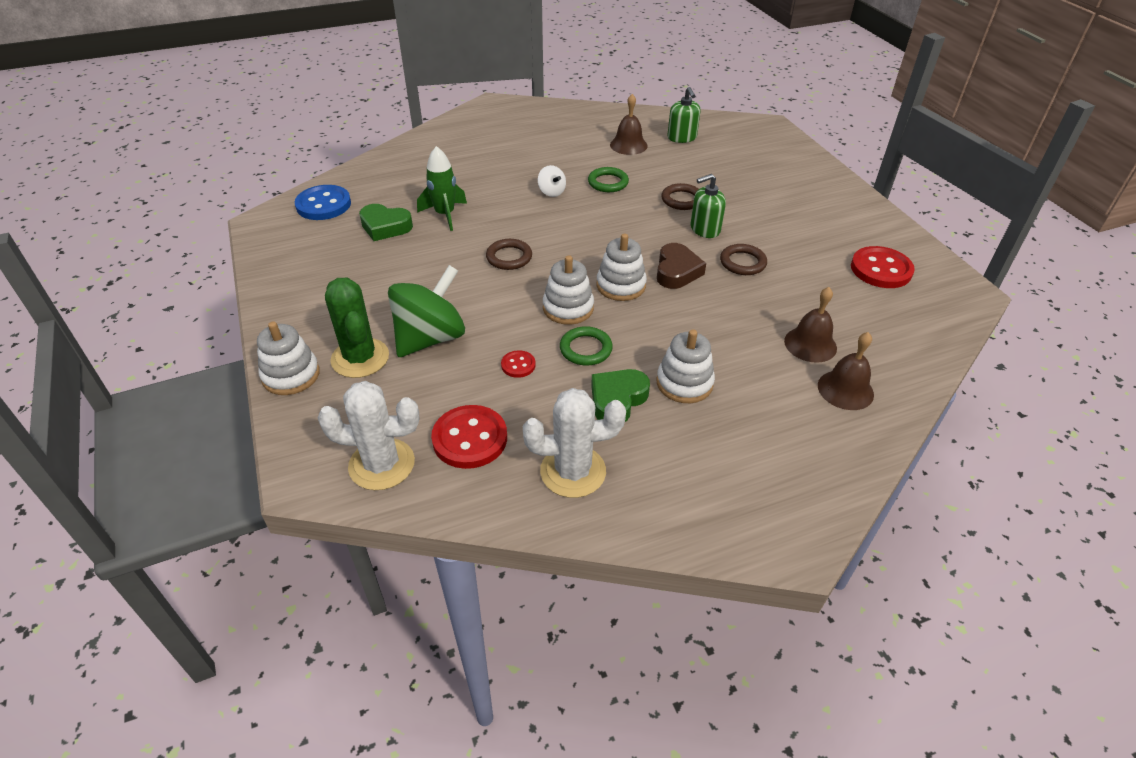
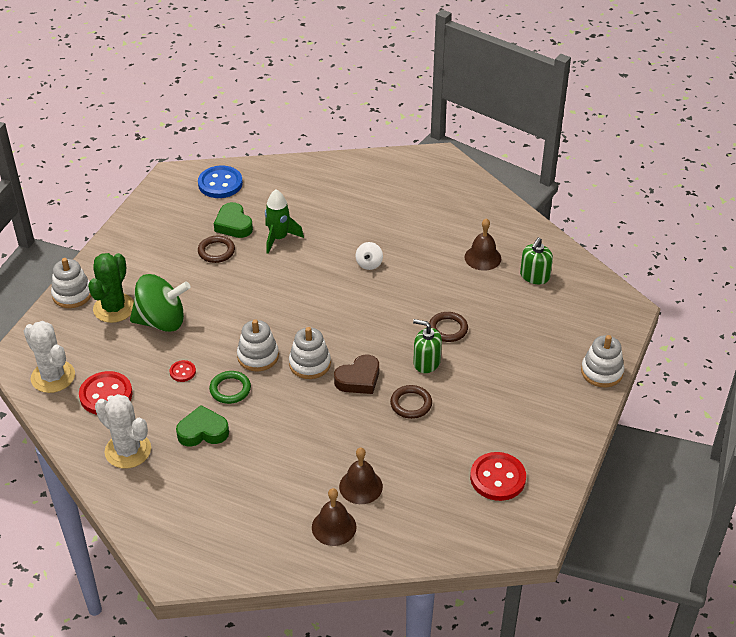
camera: 45 degrees right, 0 degrees up
(509, 257) = (273, 297): brown ring -> brown ring (216, 251)
(608, 182) = (418, 281): green ring -> none
(684, 383) = (251, 450): white stacking toy -> white stacking toy (601, 372)

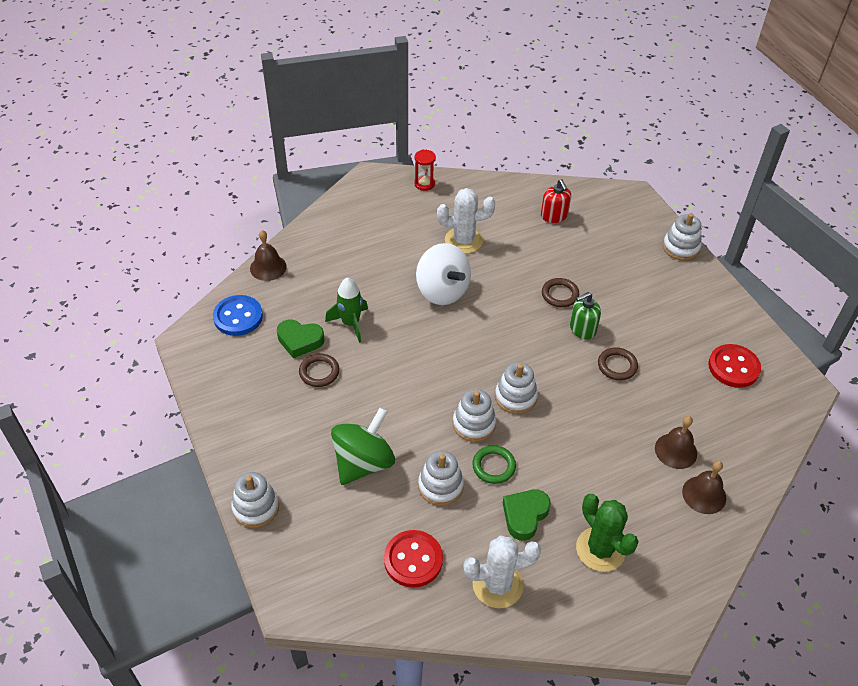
camera: 50 degrees left, 5 degrees up
(53, 377) = (348, 588): white cactus -> white cactus (463, 240)
(114, 308) = (309, 487): green cactus -> green cactus (600, 549)
(182, 372) = (440, 486): red button -> white stacking toy
(358, 379) = (561, 378): brown heart -> none
(369, 264) = (442, 291): white spinning top -> white spinning top, size x2.18
(471, 187) = (424, 184): none -> red hourglass
(482, 257) = (505, 228): brown bell -> brown bell (268, 267)
(534, 276) = (554, 216): green soap dispenser -> red soap dispenser

